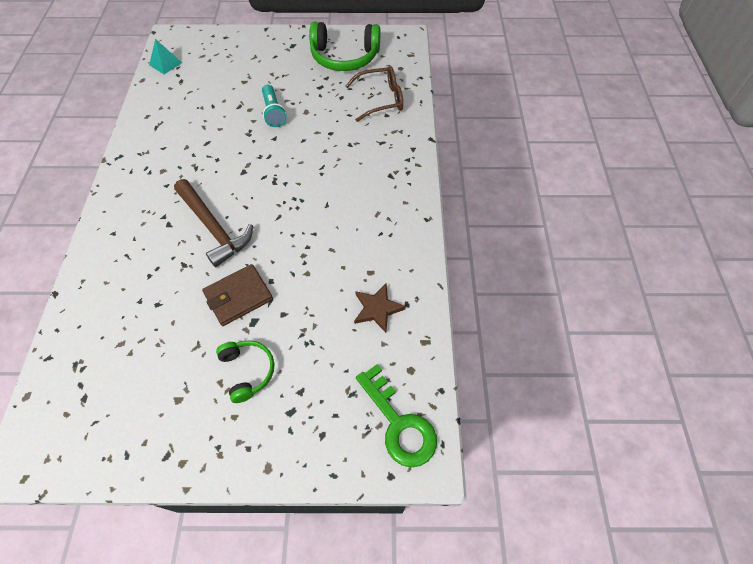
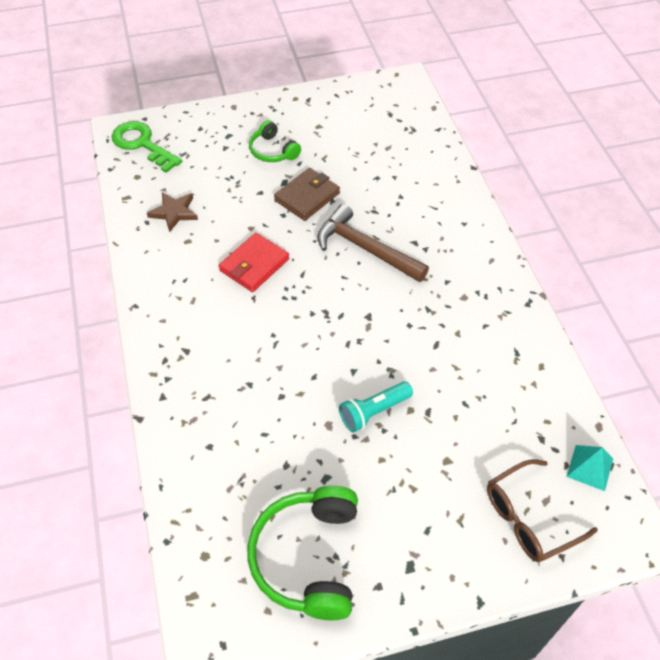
camera: 165 degrees right, 5 degrees down
(273, 112) = (373, 412): turquoise flashlight -> turquoise flashlight turned 90 degrees counterclockwise
(316, 234) = (254, 265): none -> red wallet
(344, 57) = (307, 557): green headphones -> green headphones turned 75 degrees counterclockwise
(380, 99) = (224, 474): brown glasses -> brown glasses (530, 517)

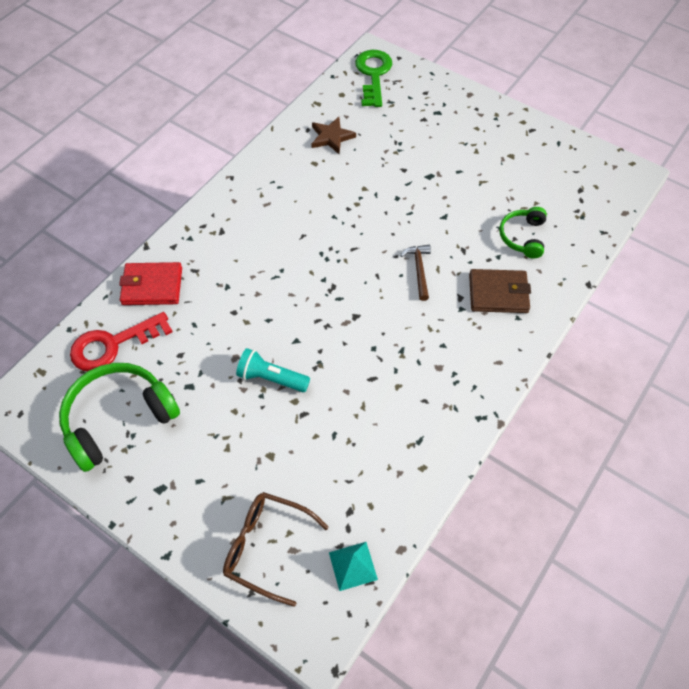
camera: 50 degrees right, 5 degrees up
(222, 513) = (113, 345): none -> red key
(254, 265) = (332, 215): red wallet -> red wallet (152, 286)
(272, 151) = (452, 147): green headphones -> green headphones (522, 237)
(307, 197) = (430, 199): brown wallet -> brown wallet (498, 293)
(366, 249) = (419, 270): brown hammer -> brown hammer, size x0.54

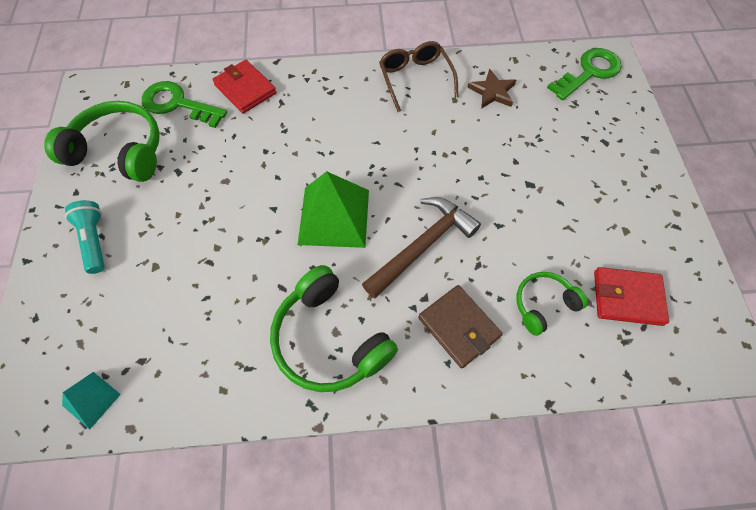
camera: 50 degrees right, 5 degrees up
(113, 345) = (178, 104): red key -> green key
(267, 547) = (71, 323): brown glasses -> brown glasses (415, 79)
(271, 378) = (225, 217): turquoise flashlight -> turquoise flashlight (95, 240)
(343, 306) = (334, 216): none -> green pyramid
(419, 270) = (422, 246): brown hammer -> brown hammer, size x1.87
(441, 375) = (329, 339): none -> green headphones
(556, 192) = (627, 298): none -> red wallet

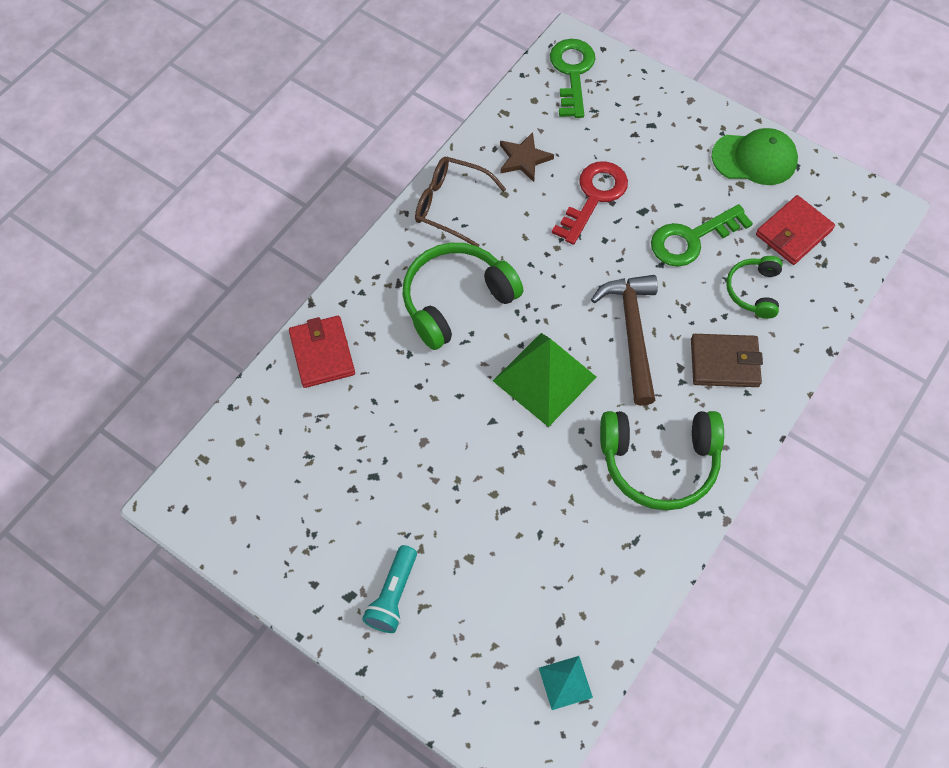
camera: 50 degrees left, 0 degrees up
(95, 240) = (393, 595): turquoise flashlight -> turquoise flashlight turned 90 degrees counterclockwise
(120, 151) = (296, 514): green headphones -> green headphones (456, 300)
(178, 104) = (282, 426): green key -> green key (691, 239)
(245, 89) = (322, 353): red wallet -> red wallet turned 75 degrees clockwise
(508, 148) = (594, 197): none -> red key
(658, 225) = (754, 159): none -> green cap

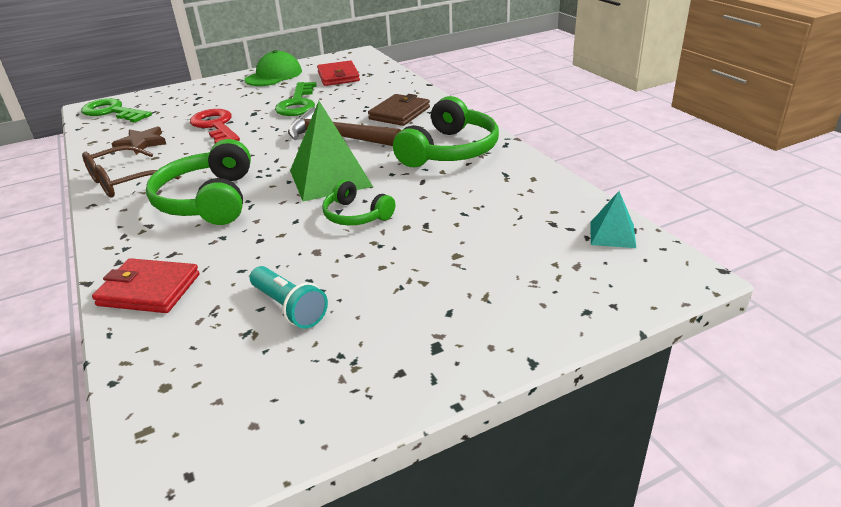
camera: 60 degrees left, 30 degrees down
(393, 595) = (458, 314): turquoise flashlight -> turquoise flashlight (289, 308)
(753, 291) = (360, 94): green headphones -> green headphones (355, 215)

